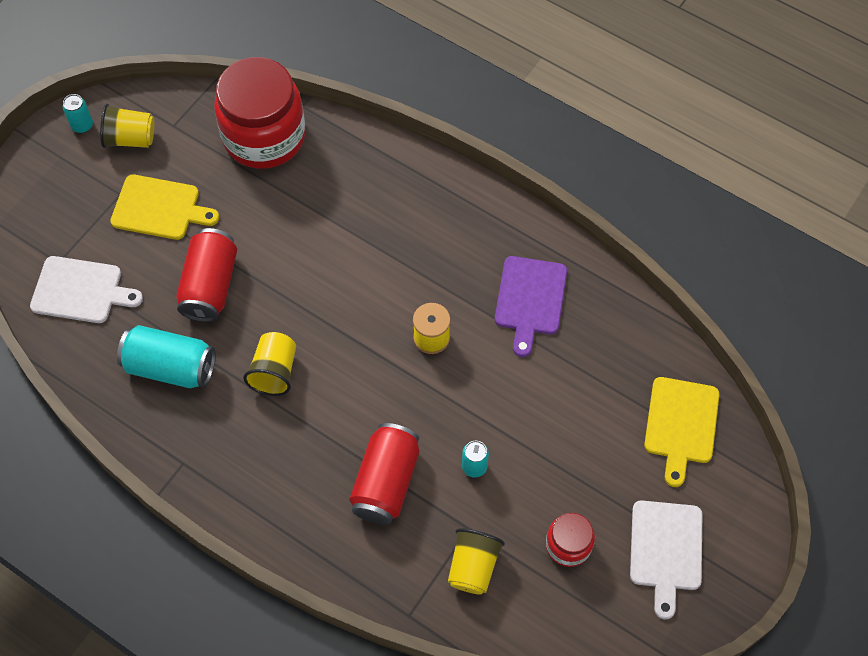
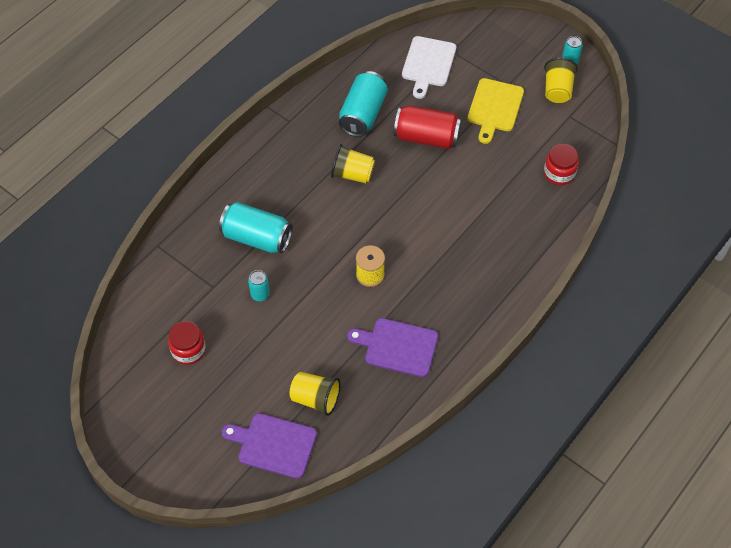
camera: 95 degrees right, 5 degrees down
(264, 136) = (559, 173): red jar -> red jar, size x0.48
(386, 482) = (257, 238): red can -> turquoise can
(473, 567) = (184, 287): yellow cup -> yellow cup (315, 399)
(665, 550) = (172, 417): white cutting board -> none
(681, 424) = (274, 444): yellow cutting board -> purple cutting board

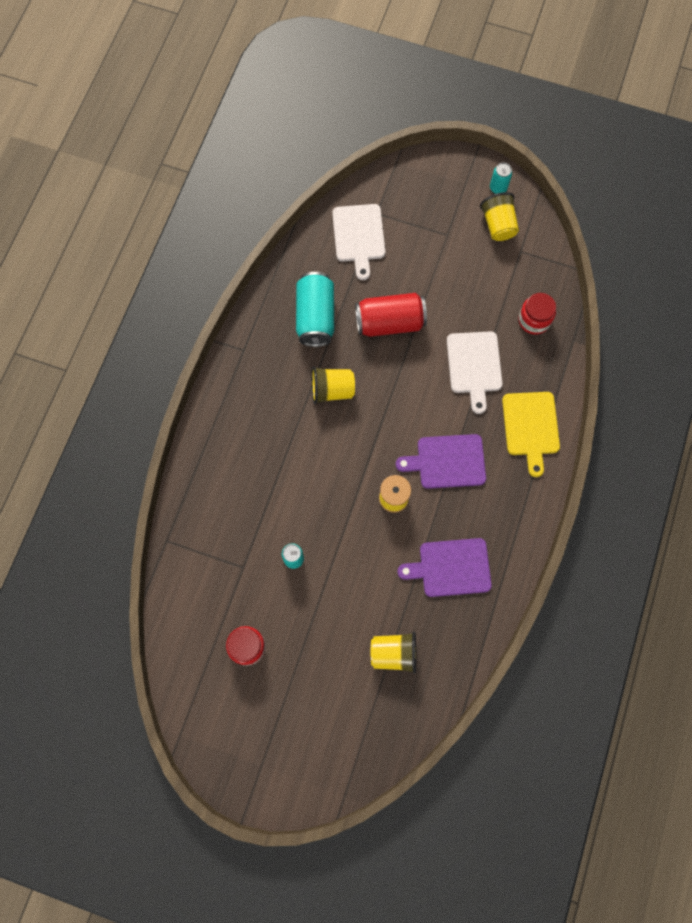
camera: 20 degrees left, 15 degrees up
(257, 238) = (264, 496): turquoise can -> none
(274, 444) = (373, 717): purple cutting board -> purple cutting board (447, 461)
(488, 193) = (474, 366): none -> white cutting board
(494, 108) = (444, 266): yellow cutting board -> yellow cutting board (530, 427)

